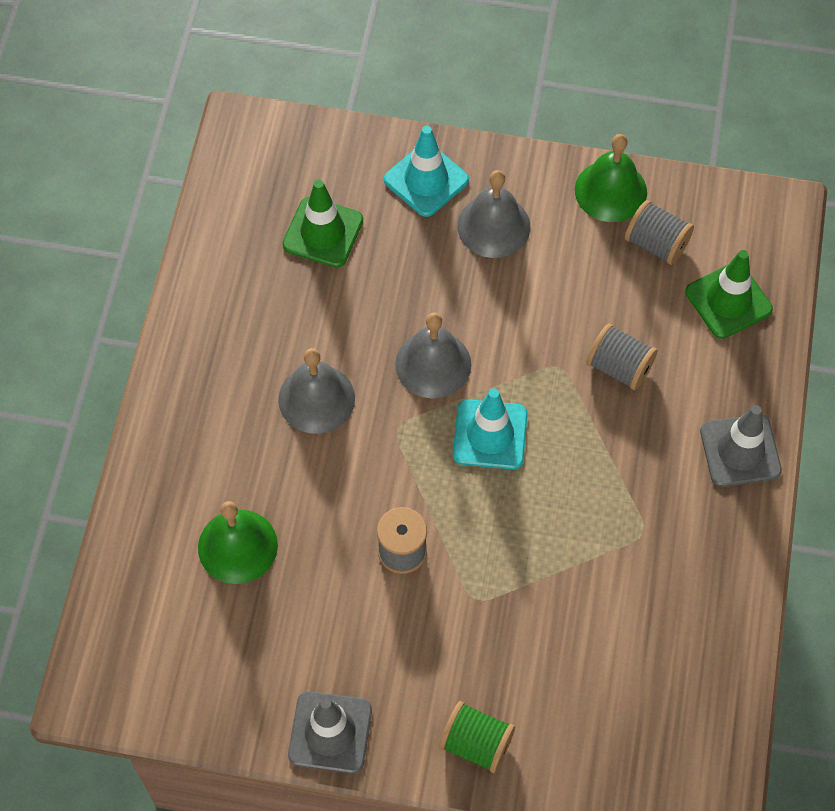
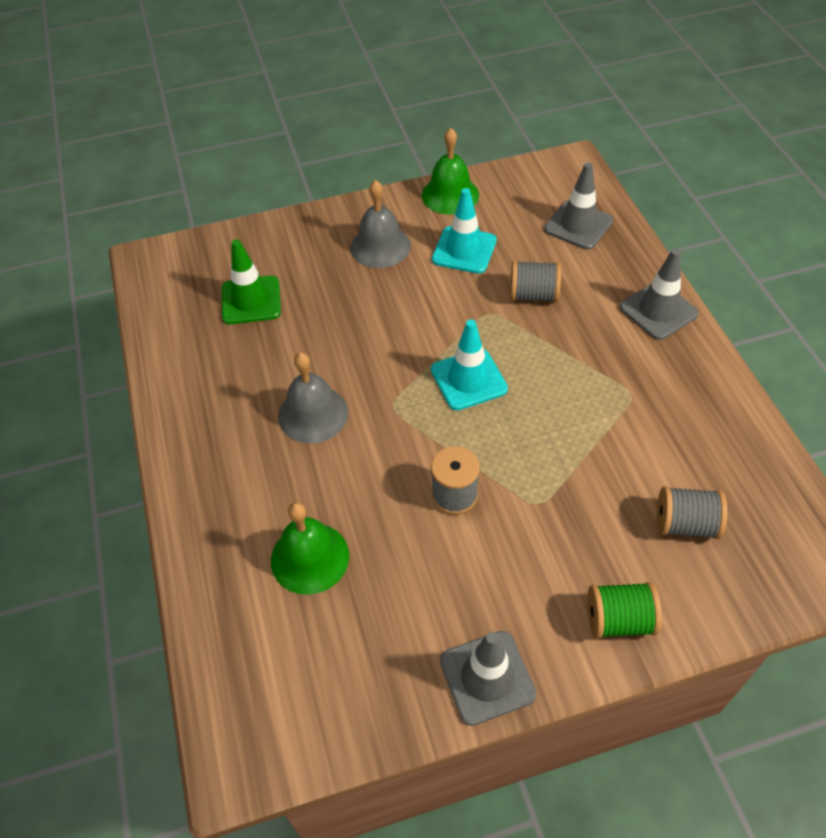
camera: 25 degrees left, 10 degrees down
(426, 180) = (311, 238): turquoise traffic cone -> turquoise traffic cone (464, 250)
(433, 364) = (392, 351): grey bell -> none
(656, 244) = (504, 212): grey spool -> grey spool (685, 524)
(728, 301) = (578, 225): green traffic cone -> grey traffic cone

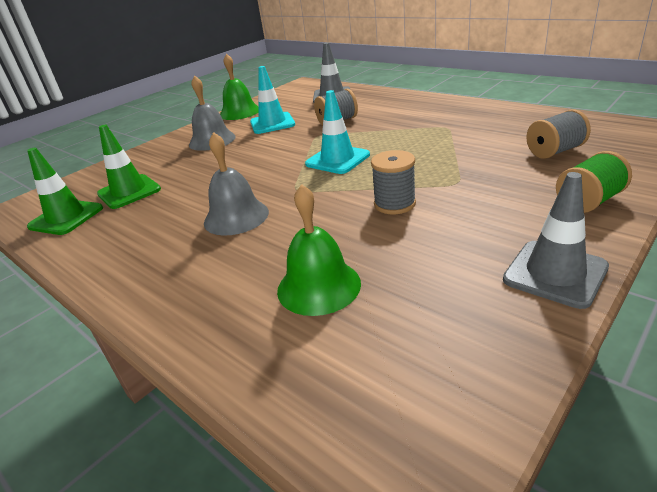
camera: 30 degrees left, 20 degrees down
(181, 310) = (66, 217): none -> green traffic cone
(658, 311) = (416, 101): grey traffic cone -> none

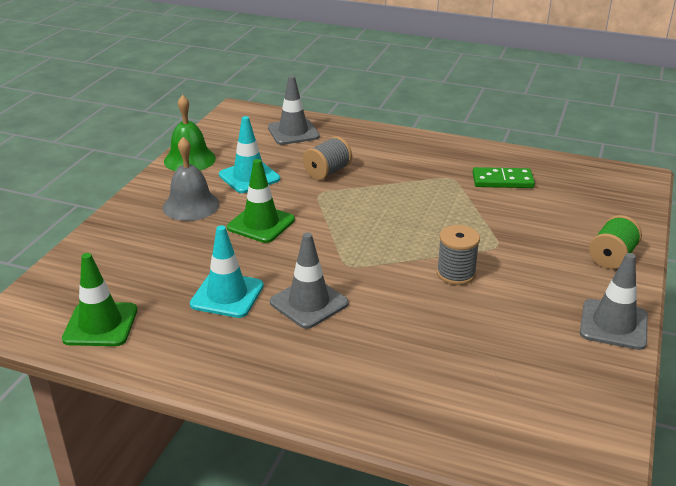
camera: 25 degrees left, 0 degrees up
(129, 192) = (149, 284): green traffic cone -> green traffic cone (261, 224)
(236, 217) = (309, 303): grey bell -> grey traffic cone
(318, 286) = (442, 361): green bell -> none
(337, 159) = (365, 225): turquoise traffic cone -> turquoise traffic cone (227, 295)
(497, 130) = (502, 181): none -> green domino
(554, 151) = (564, 205): grey spool -> none

